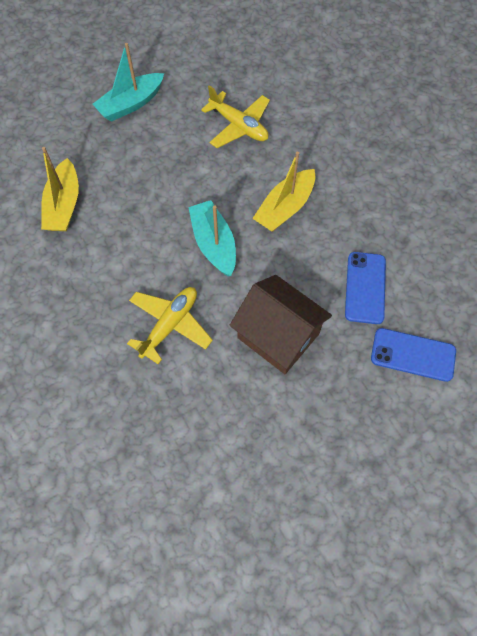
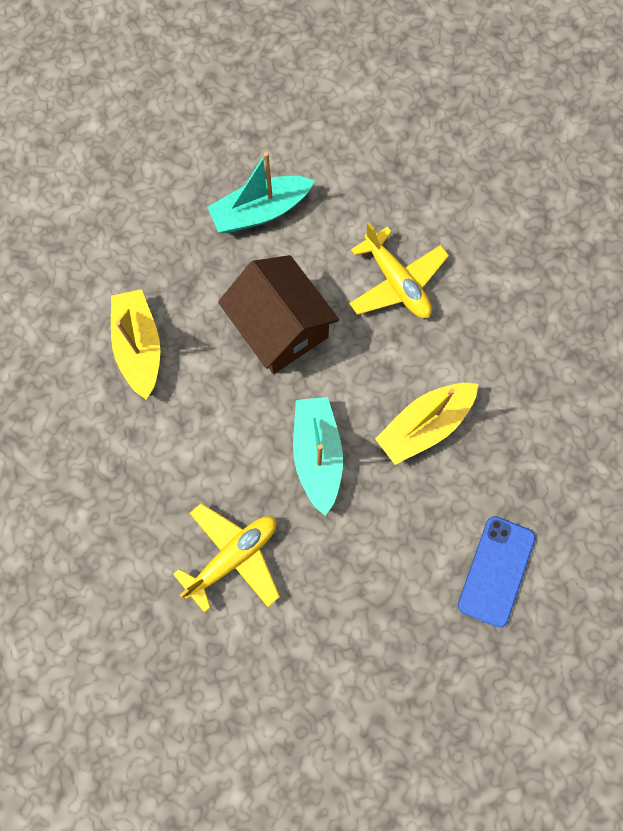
camera: 15 degrees right, 10 degrees up
(64, 205) = (139, 347): yellow boat -> yellow boat turned 150 degrees clockwise
(278, 335) = (365, 608): brown house -> brown house (280, 328)
(413, 354) = (529, 682): blue phone -> none

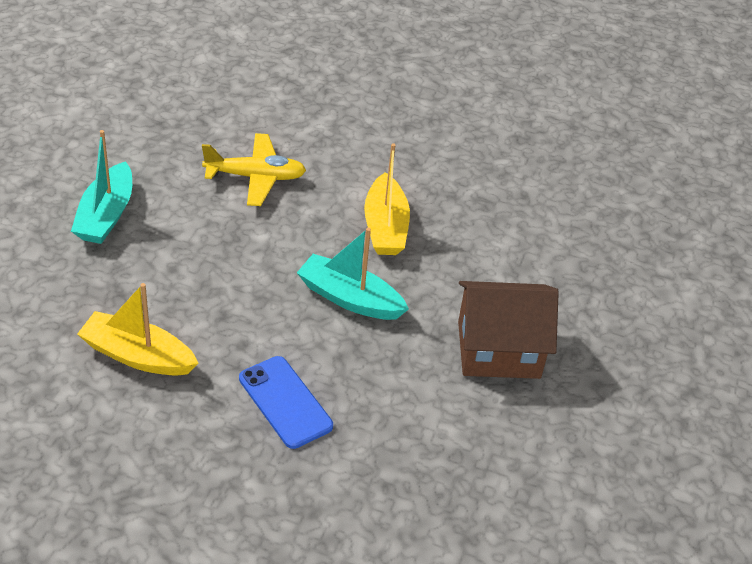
camera: 60 degrees left, 30 degrees down
(233, 557) = (387, 398): yellow plane -> none
(280, 328) = (219, 260): brown house -> brown house (498, 349)
(496, 571) = (533, 254): blue phone -> blue phone (285, 402)

